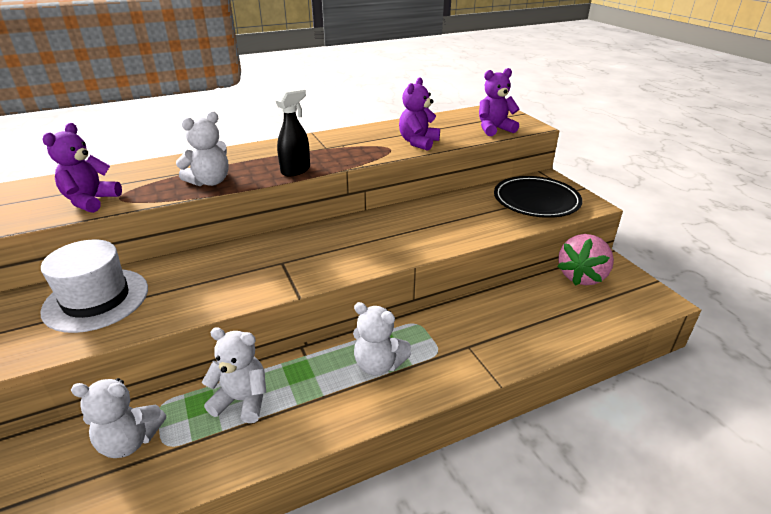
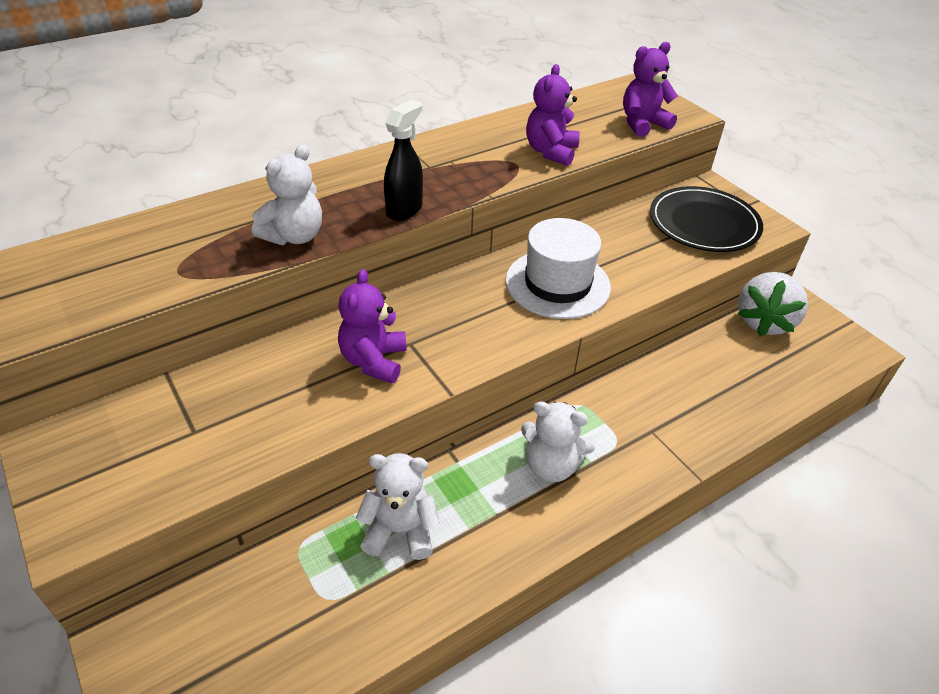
camera: 10 degrees left, 10 degrees up
(91, 201) = (140, 280): purple teddy bear -> purple teddy bear (374, 361)
(96, 299) = (184, 420): white hat -> white hat (557, 284)
(130, 441) = (279, 599): white teddy bear -> none
(581, 276) = (763, 322): pink strawberry -> white strawberry

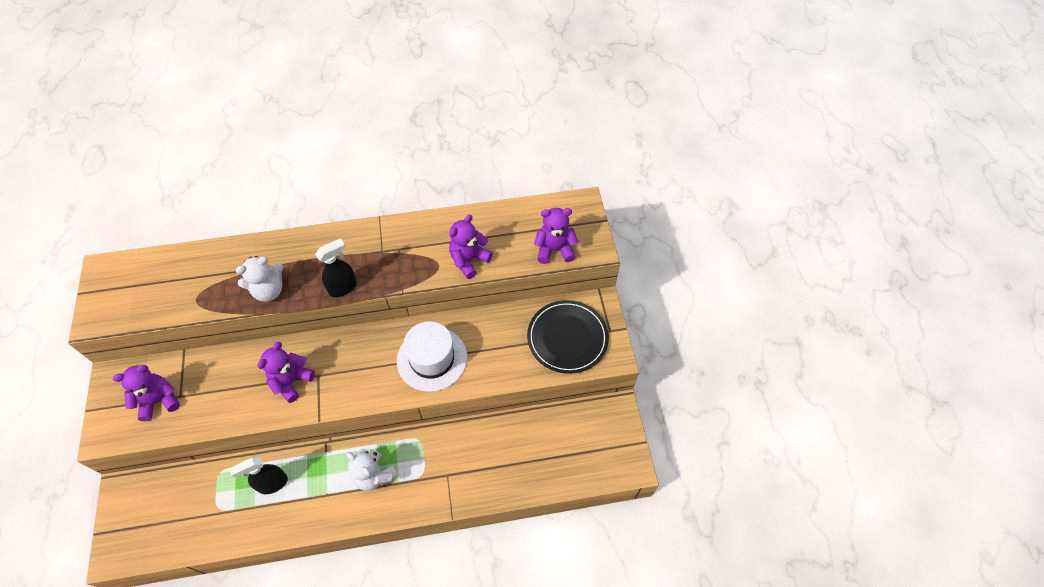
camera: 25 degrees right, 15 degrees up
(158, 448) = (159, 400): none -> purple teddy bear
(400, 531) = (272, 483): white teddy bear -> black spray bottle
(763, 322) = (581, 420): white strawberry -> none

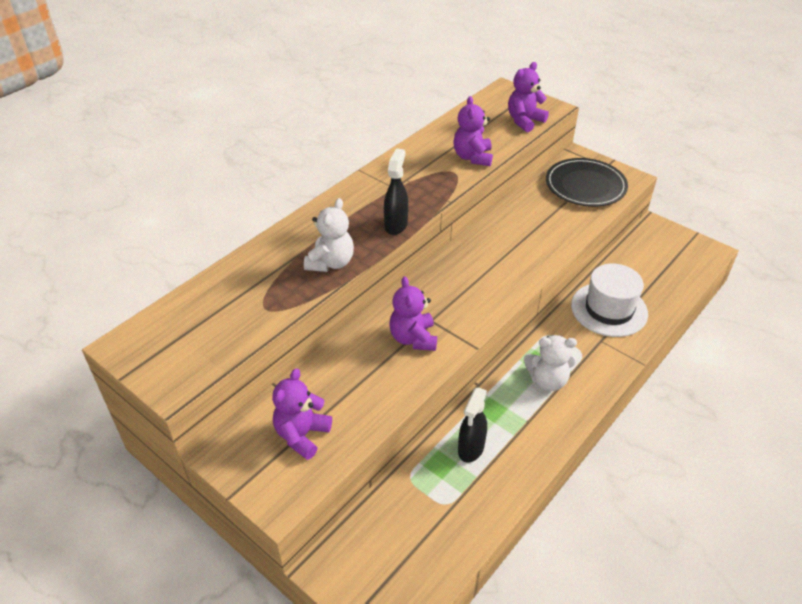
camera: 40 degrees left, 15 degrees down
(432, 359) = (508, 253): white hat -> white hat (609, 309)

